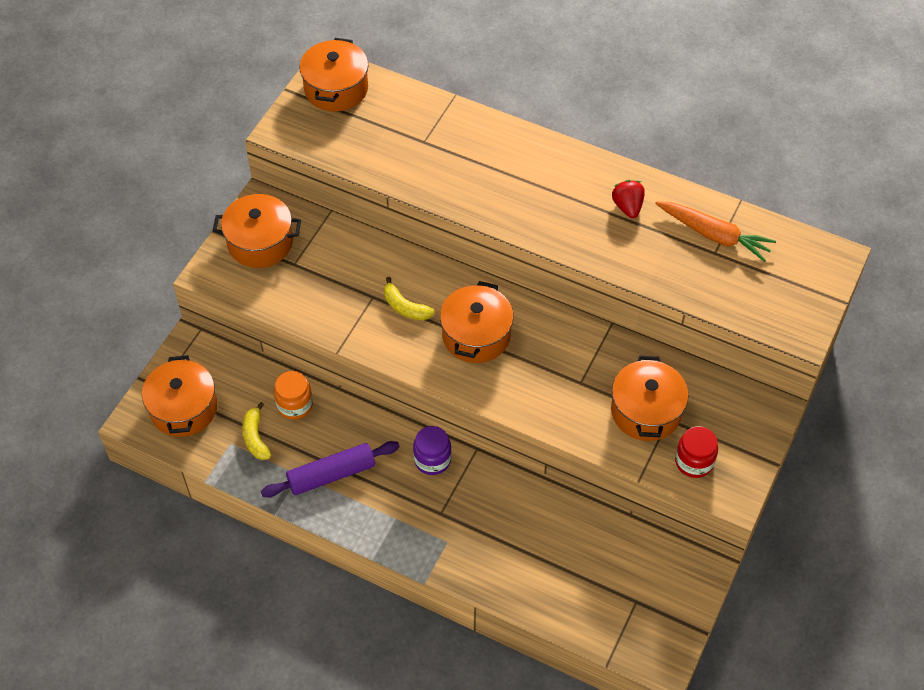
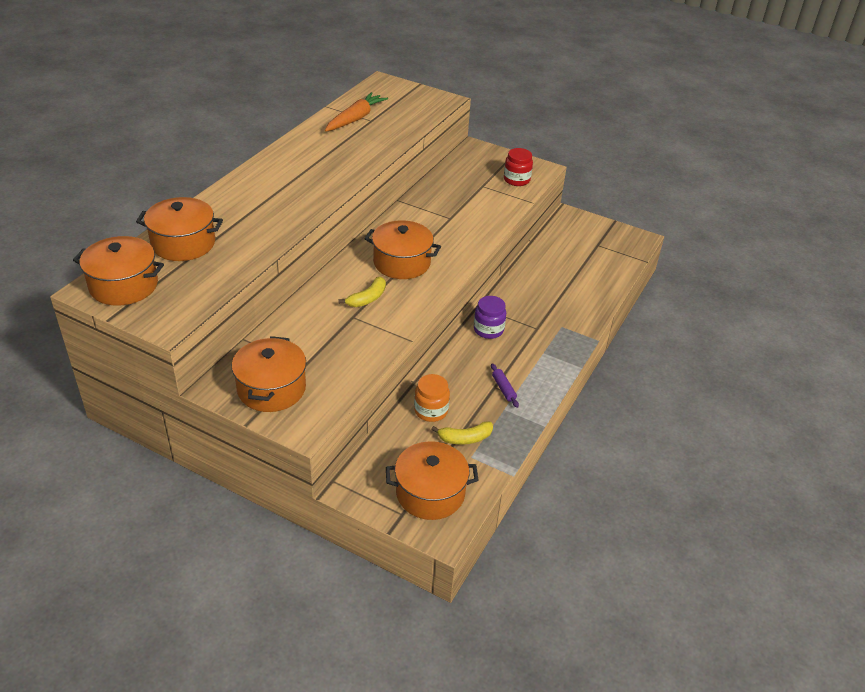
camera: 90 degrees left, 15 degrees down
(331, 474) = (503, 389): purple rolling pin -> purple rolling pin, size x0.50
(627, 207) = (320, 148): red strawberry -> none
(646, 411) = (476, 194): orange pot -> orange pot (183, 243)

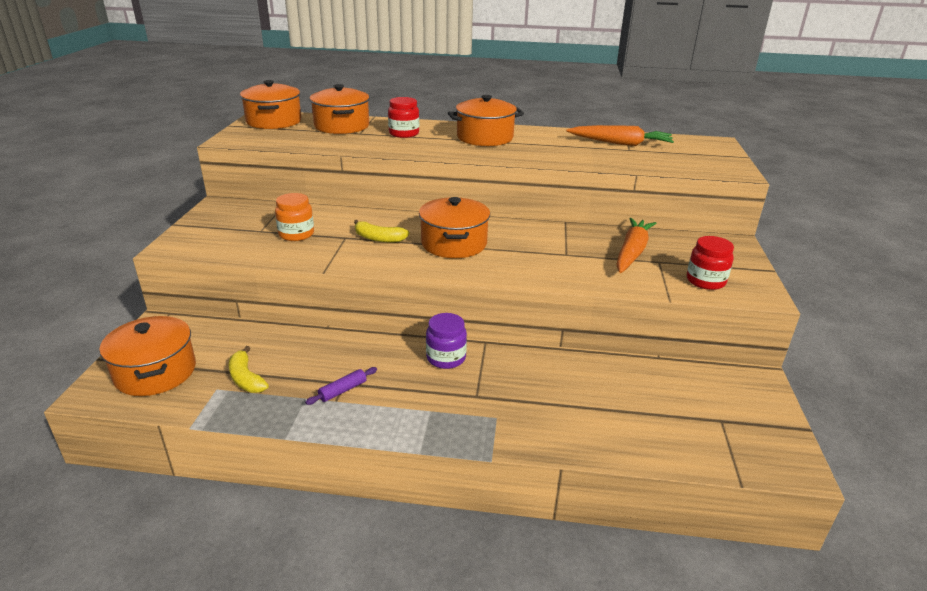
camera: 70 degrees right, 10 degrees down
(241, 212) = (404, 133): none -> red jar
(271, 389) = (223, 224): orange pot -> orange pot (485, 137)
(431, 411) = (284, 347): orange jar -> orange jar (296, 234)
(463, 191) = (632, 252): none -> orange carrot

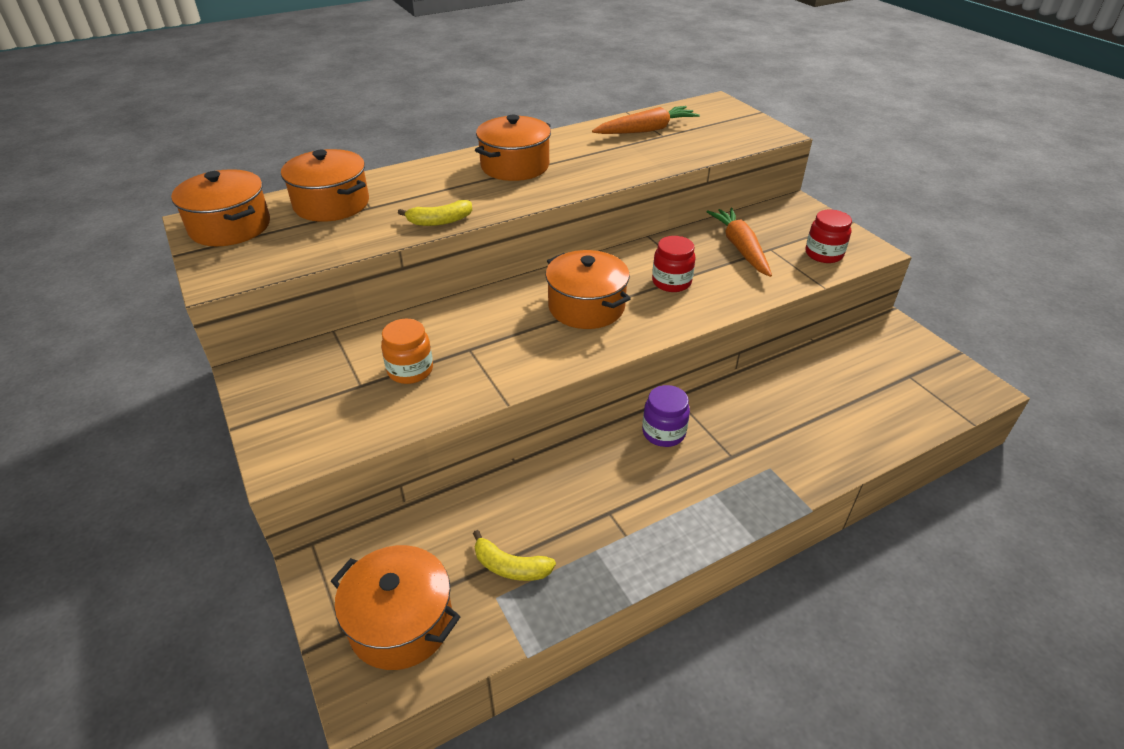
camera: 35 degrees left, 10 degrees up
(343, 390) = (618, 520): purple rolling pin -> none
(379, 238) = (506, 334): yellow banana -> yellow banana (440, 221)
(404, 133) = (422, 190): red jar -> red jar (671, 282)

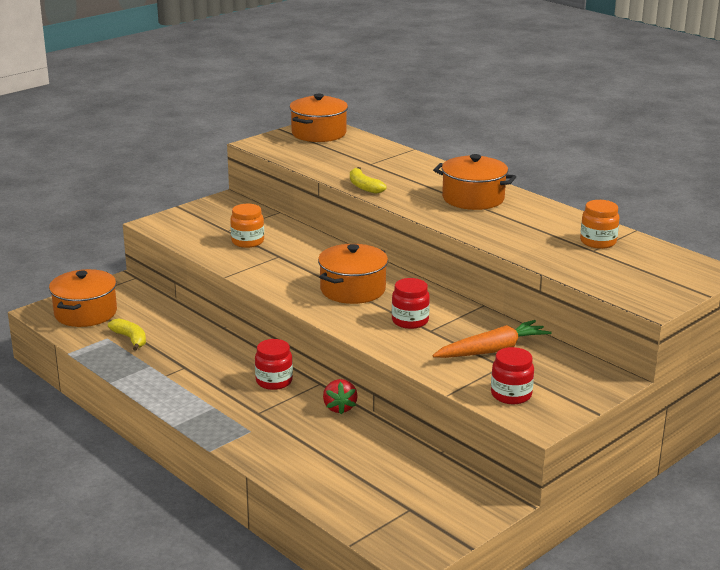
camera: 75 degrees right, 15 degrees down
(331, 204) = (367, 152): orange pot -> none
(510, 567) = (130, 339): yellow banana -> yellow banana turned 135 degrees clockwise
(646, 130) = (598, 242): orange carrot -> orange jar
(663, 432) = (274, 381): purple jar -> red jar
(728, 390) = (339, 408): none -> red strawberry

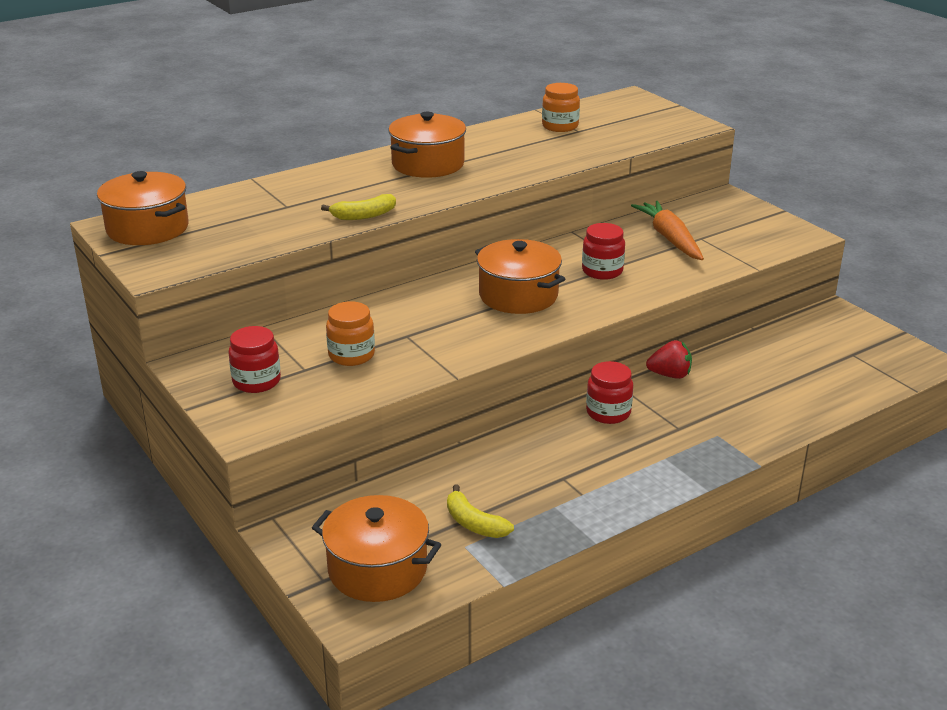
camera: 80 degrees left, 5 degrees up
(130, 339) = (474, 523): yellow banana -> yellow banana turned 105 degrees counterclockwise
(511, 395) = (756, 240): red jar -> red jar (256, 381)

